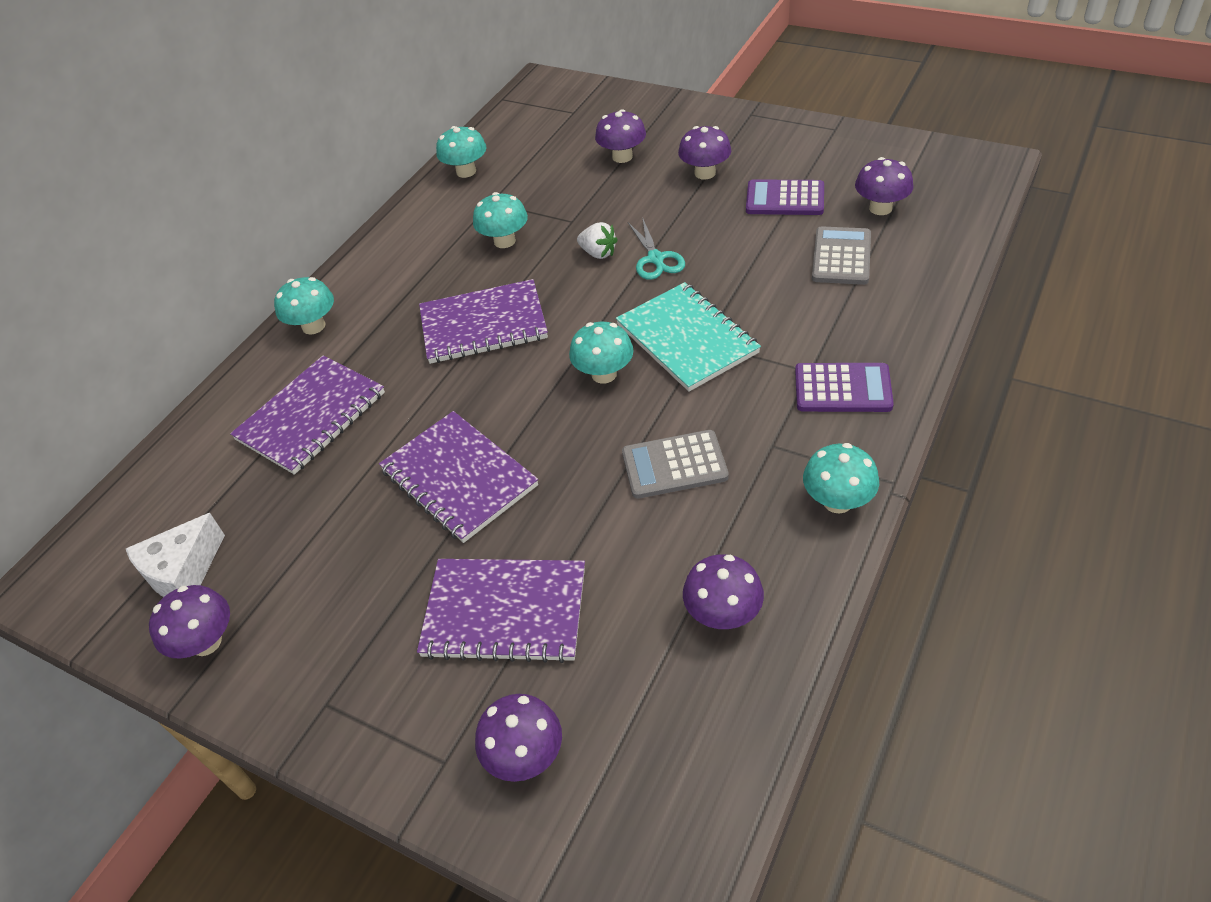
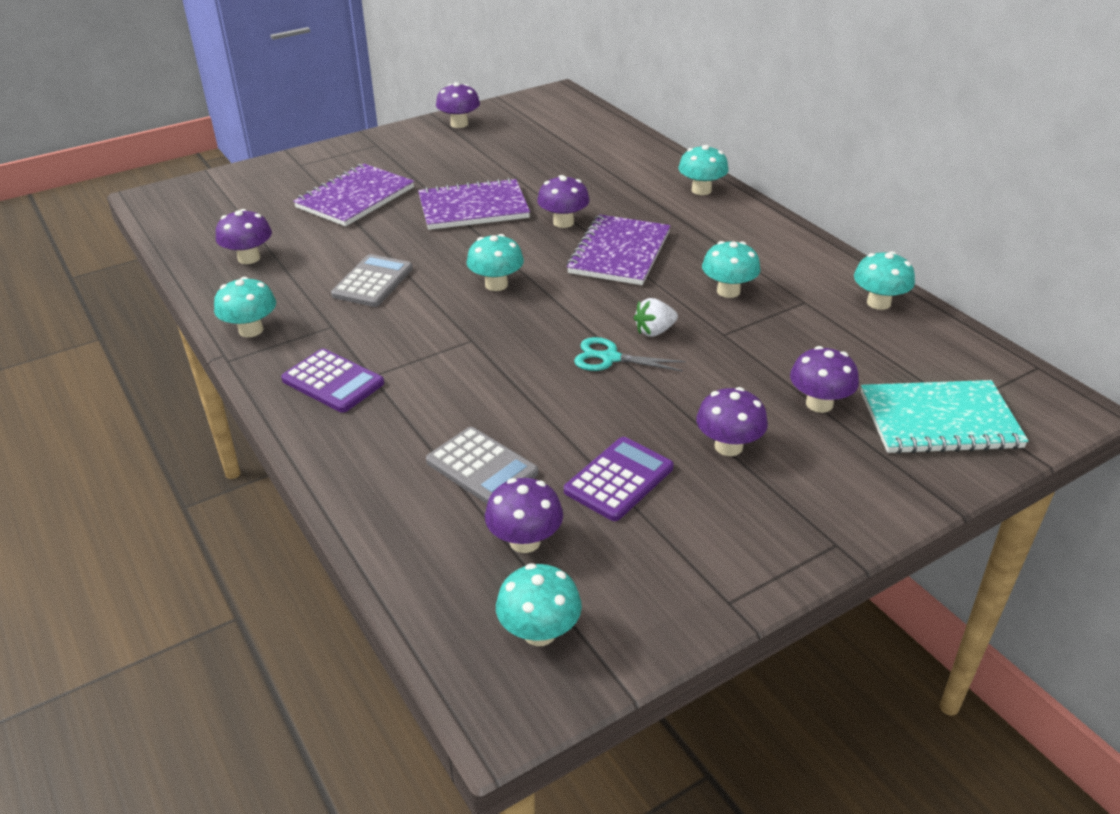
camera: 115 degrees right, 10 degrees down
(183, 572) = (516, 124): white cheese -> none
(311, 416) = (599, 174): purple notebook -> none
(525, 755) = (270, 183): purple mushroom -> purple mushroom (563, 222)
(686, 339) = (485, 333): turquoise notebook -> turquoise notebook (939, 420)
(842, 389) = (333, 382): purple calculator -> purple calculator turned 90 degrees counterclockwise
(935, 173) = (539, 632): none -> turquoise mushroom

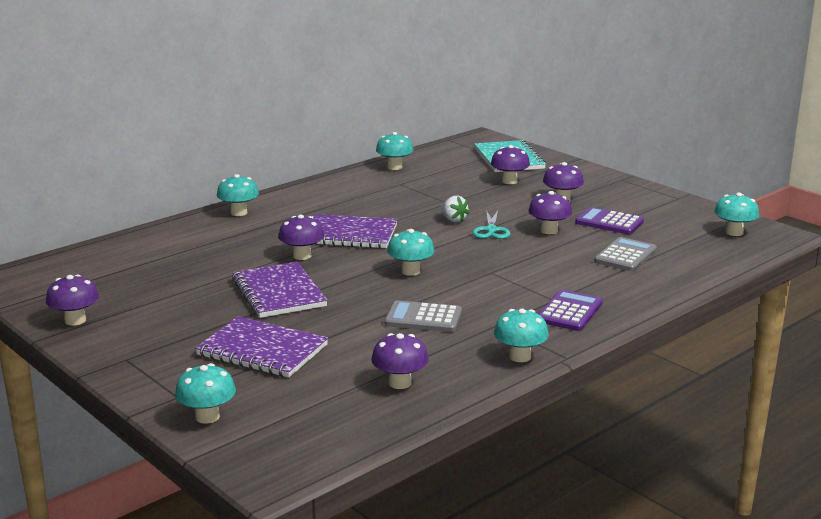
camera: 100 degrees left, 15 degrees down
(525, 541) = (676, 240): purple mushroom -> purple mushroom (549, 230)
(728, 291) = (394, 202): turquoise mushroom -> turquoise mushroom (207, 417)

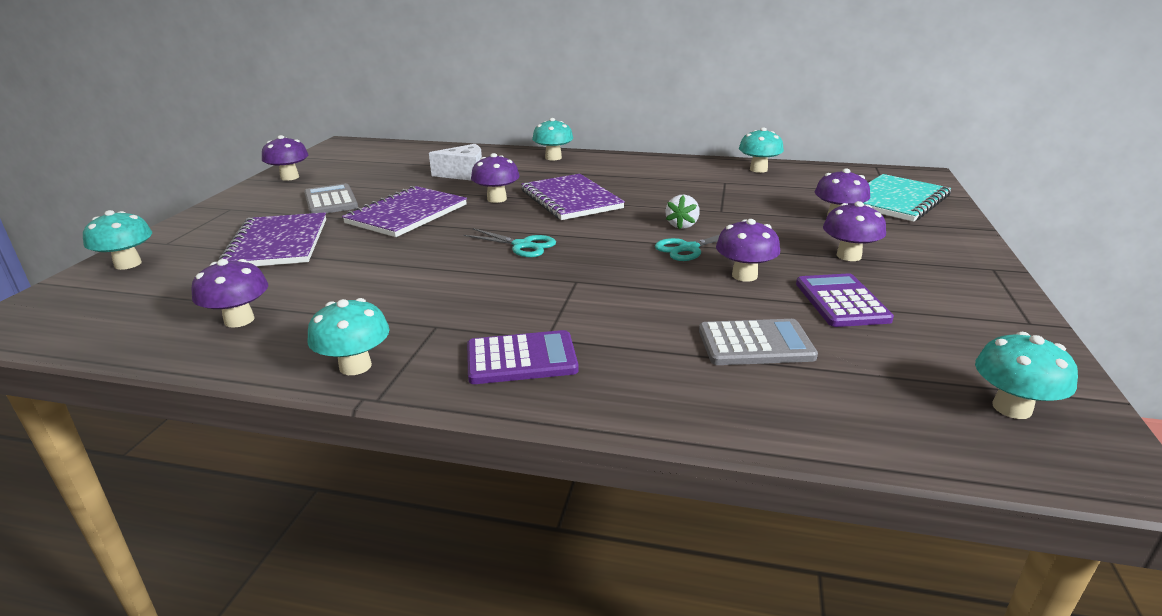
camera: 55 degrees right, 5 degrees up
(217, 252) = (464, 174): none -> white cheese
(410, 271) = (523, 245): turquoise mushroom -> turquoise scissors
(423, 318) = (413, 284): grey calculator -> grey calculator (331, 201)

